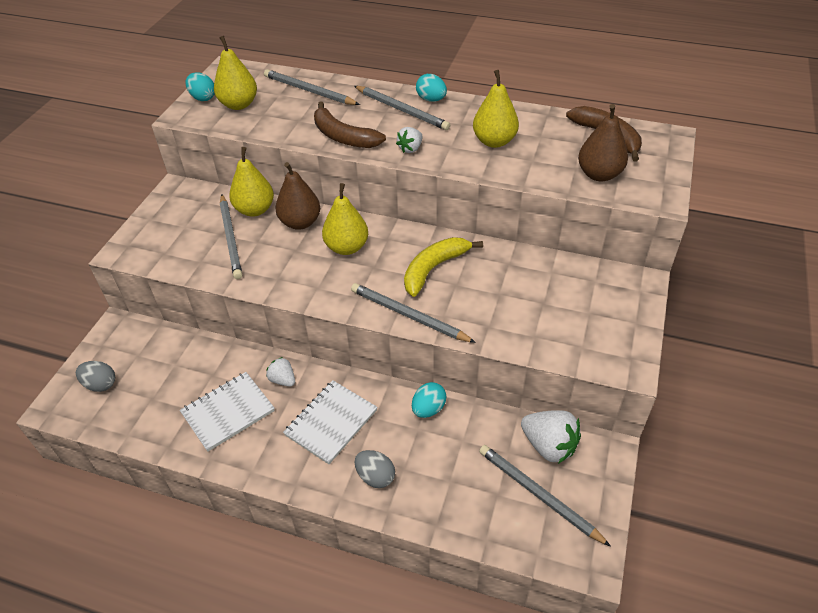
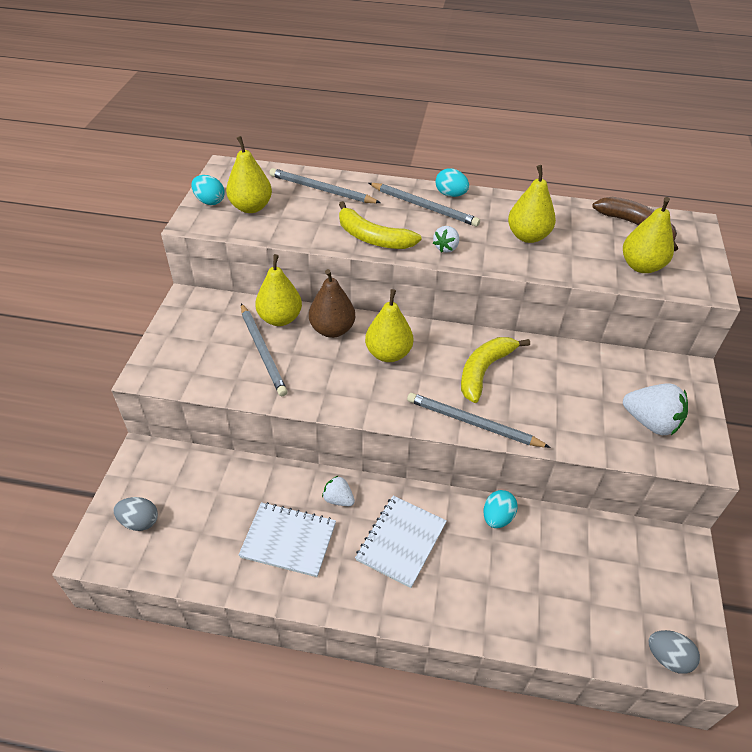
camera: 10 degrees left, 0 degrees up
(228, 412) = (288, 540): white notebook -> white notebook turned 60 degrees clockwise
(343, 137) = (373, 238): brown banana -> yellow banana
(375, 476) = (462, 596): grey egg -> grey egg (667, 658)
(538, 495) = (630, 599): grey pencil -> none
(549, 446) = (626, 545): white strawberry -> white strawberry (650, 422)
(599, 174) = (641, 266): brown pear -> yellow pear

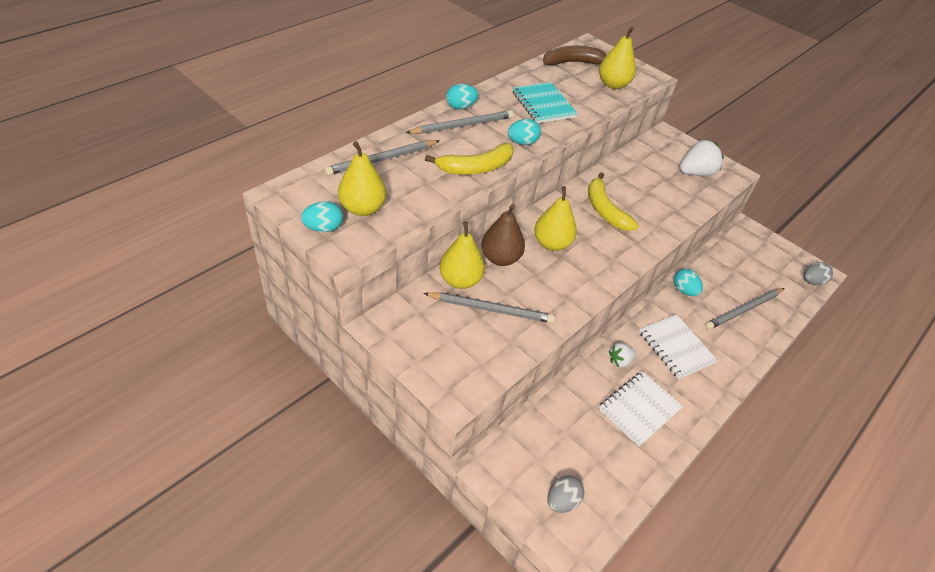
camera: 60 degrees left, 0 degrees up
(446, 248) = (522, 142): white strawberry -> turquoise egg
(473, 423) = (648, 242): grey pencil -> grey pencil (744, 310)
(528, 236) = (543, 104): yellow pear -> turquoise notebook

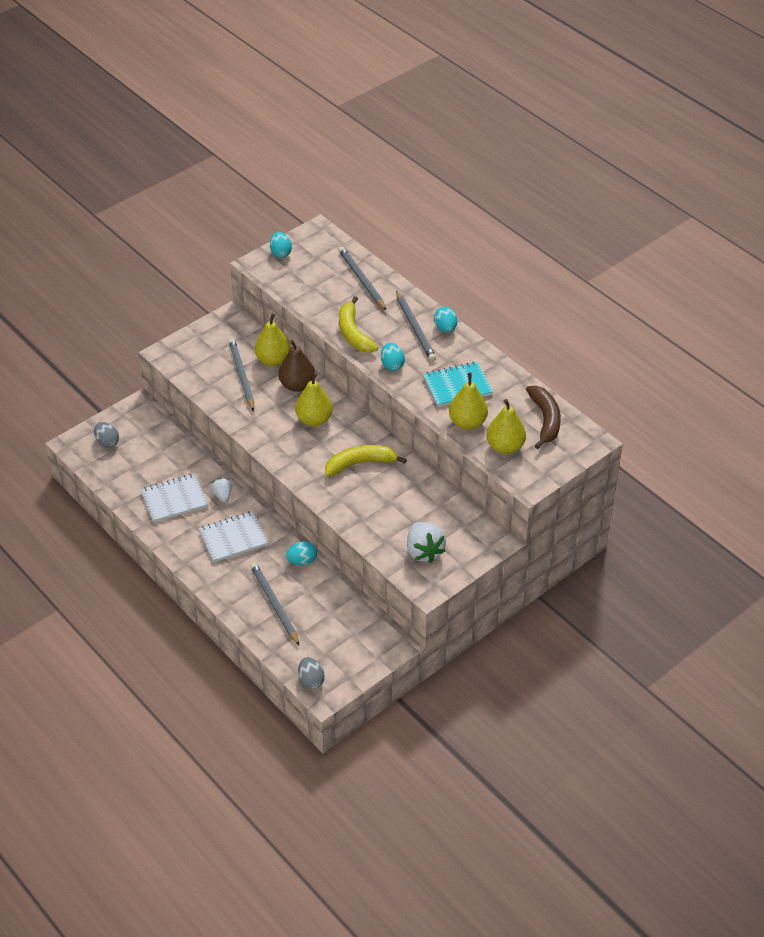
camera: 100 degrees right, 0 degrees up
(362, 208) = (302, 271): yellow pear -> yellow pear (467, 422)
(491, 309) = (241, 375): grey pencil -> grey pencil turned 150 degrees clockwise
(639, 409) = (174, 499): white notebook -> white notebook turned 75 degrees counterclockwise

